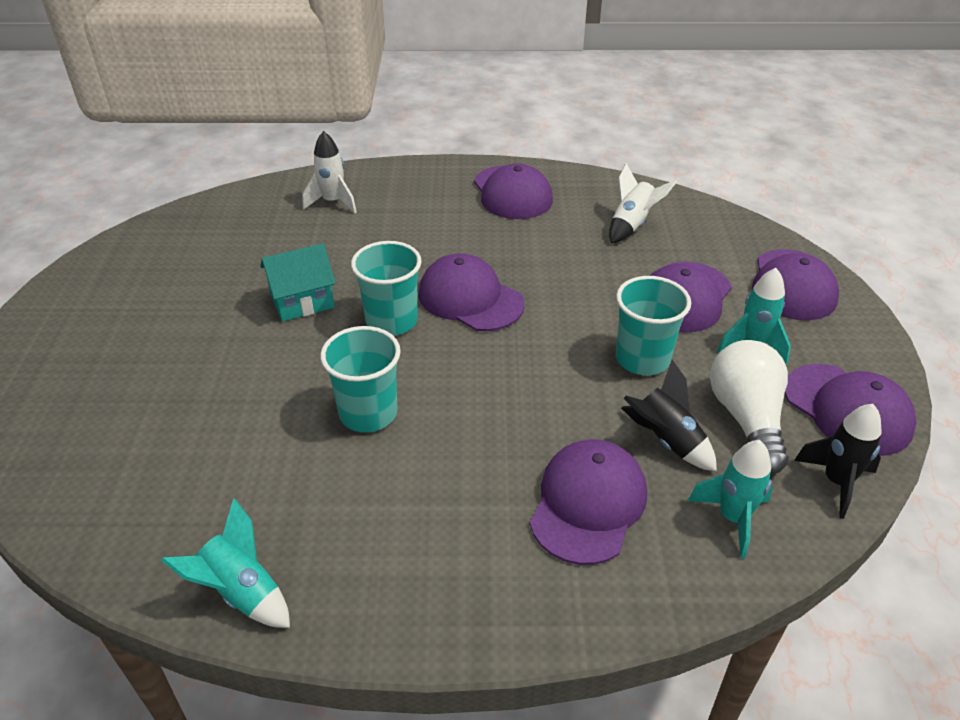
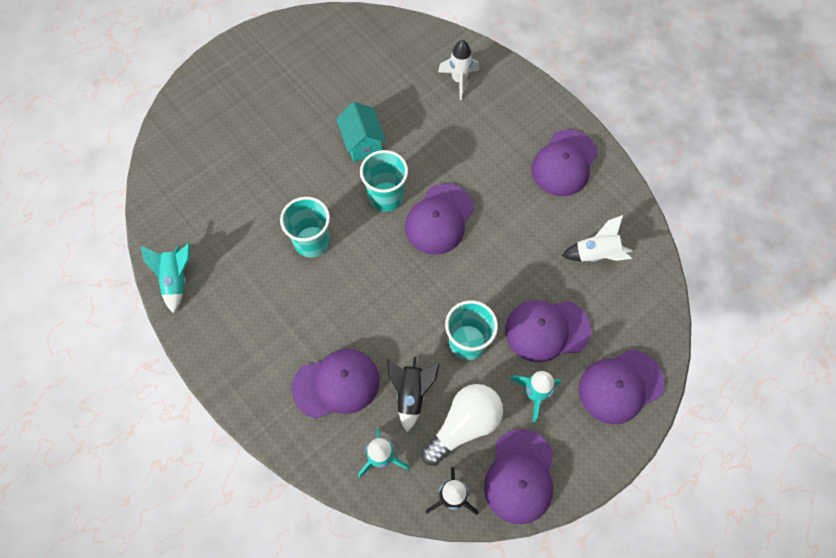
camera: 50 degrees right, 25 degrees up
(302, 302) = (362, 143): turquoise house -> turquoise house turned 45 degrees clockwise
(470, 298) = (439, 219): purple cap -> purple cap turned 150 degrees counterclockwise

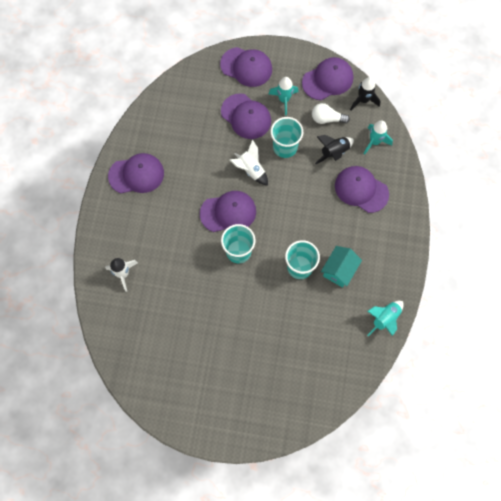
camera: 130 degrees left, 5 degrees up
(362, 143) = (215, 293): turquoise house -> turquoise house (339, 270)
(464, 425) = (327, 119): white light bulb -> white light bulb, size x0.66
(596, 254) = (182, 122): white rocket -> white rocket (250, 170)

